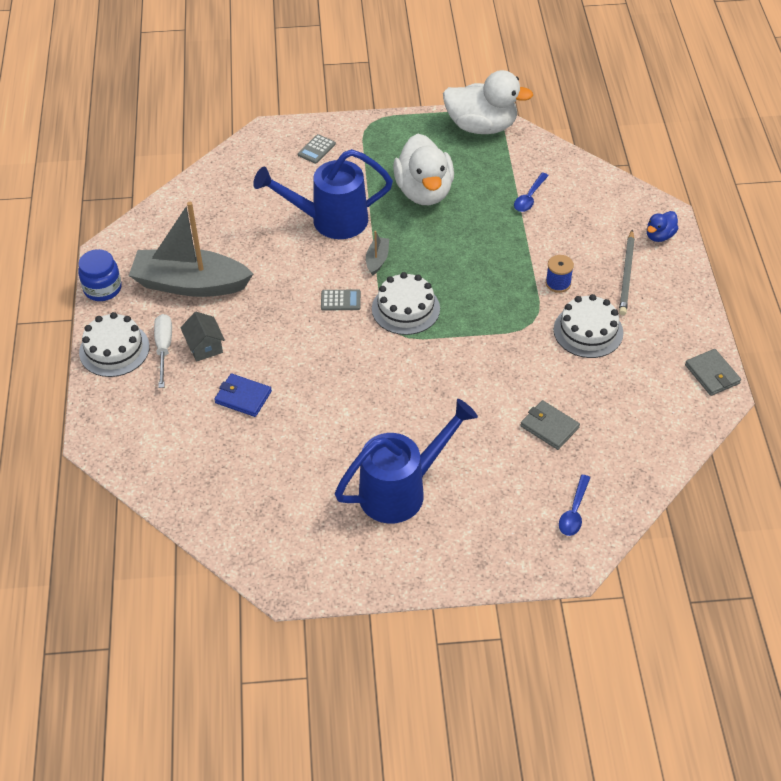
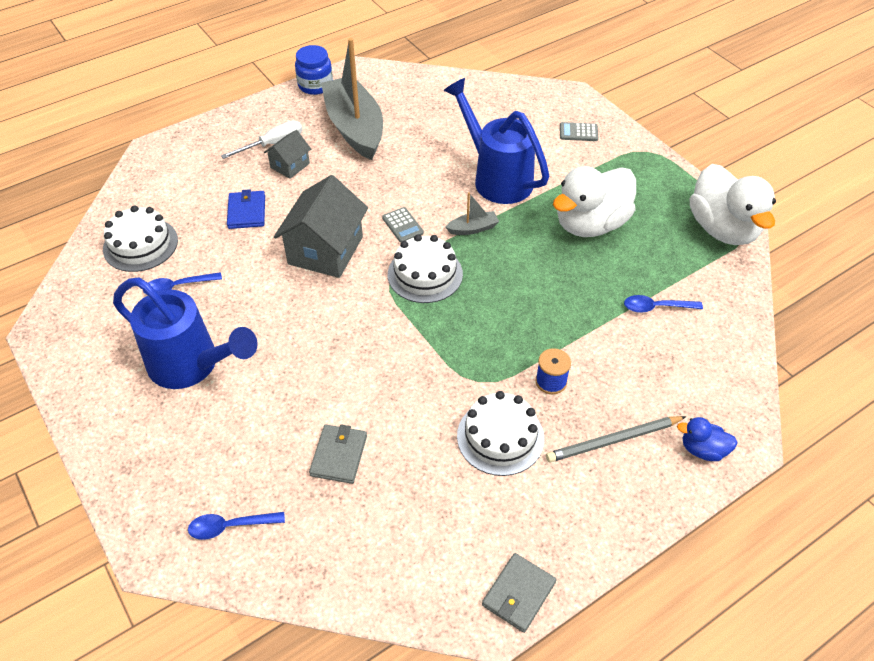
camera: 60 degrees right, 0 degrees up
(114, 349) = (255, 118): white cake -> white cake (140, 244)
(302, 474) = (177, 287): none -> blue spoon
(333, 360) = (325, 250): none -> grey house

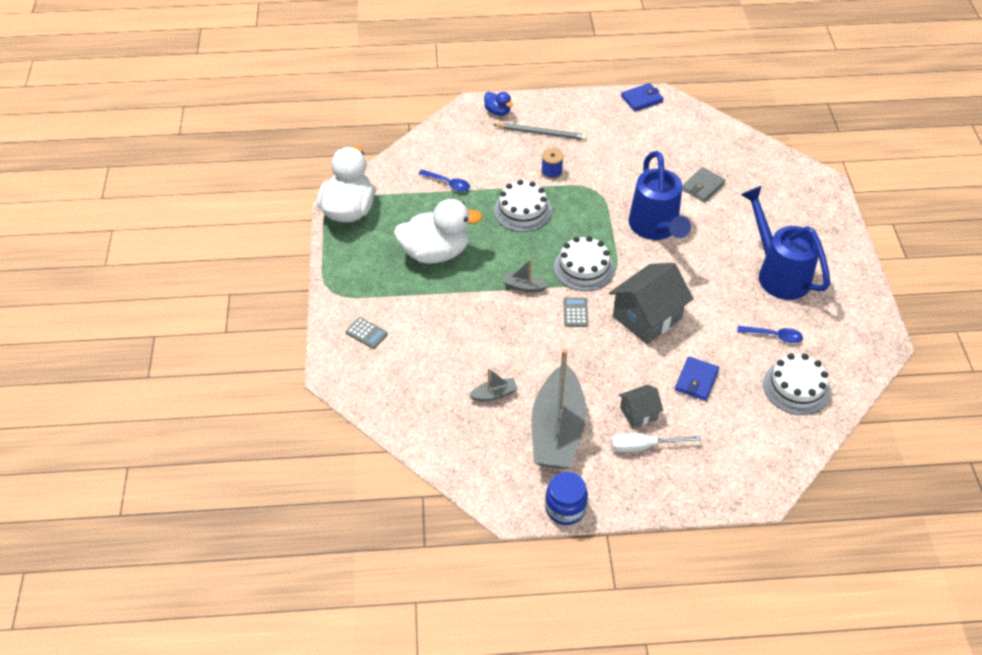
camera: 150 degrees left, 0 degrees up
(230, 526) = (779, 178): blue spoon -> none
(427, 132) = (494, 394): none -> grey boat
(497, 177) = (471, 321): blue watering can -> blue watering can (655, 228)
(500, 437) = (603, 159): white cake -> white cake (522, 210)
(518, 594) = (641, 99): grey wallet -> blue wallet

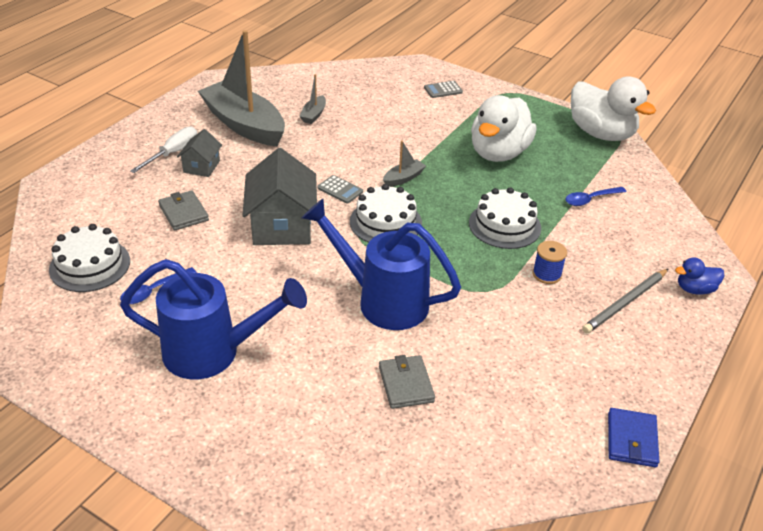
camera: 125 degrees right, 10 degrees down
(565, 508) = (183, 99): blue jar -> none
(696, 380) = (183, 213): blue wallet -> grey wallet

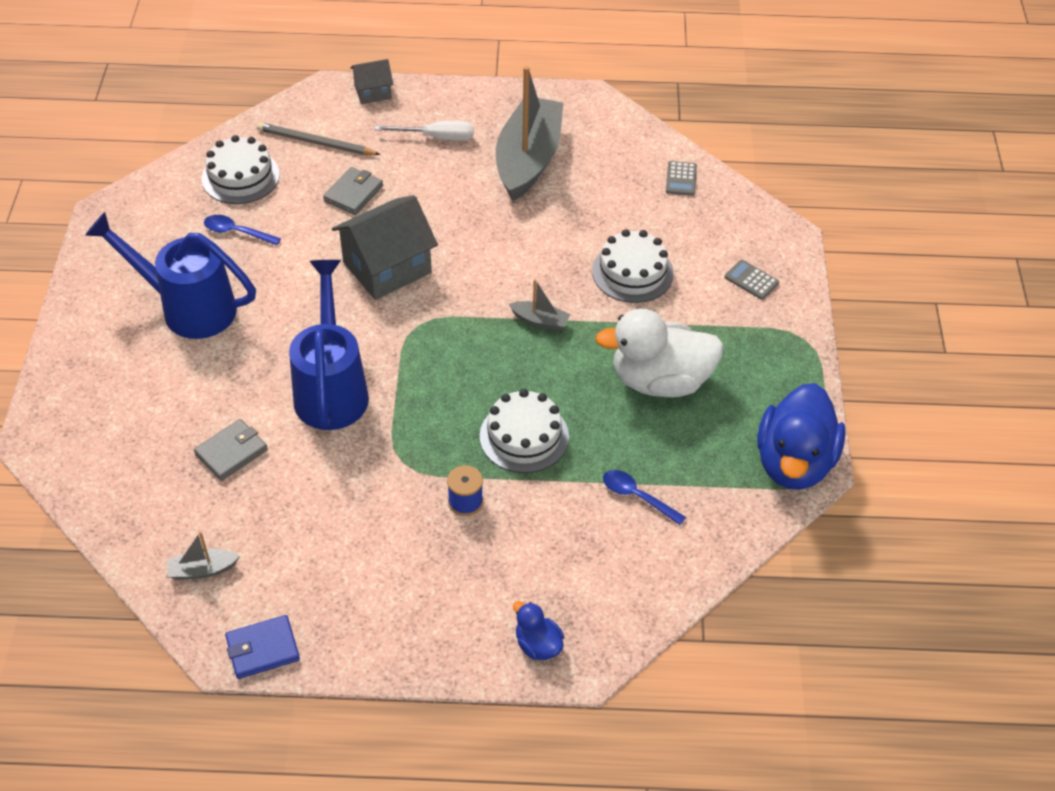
camera: 60 degrees right, 10 degrees up
(201, 167) = (432, 167): grey house -> grey house (373, 92)
(213, 352) = (188, 308): blue watering can -> blue watering can turned 135 degrees clockwise
(313, 115) = (595, 200): grey boat -> grey boat (202, 570)
(340, 190) = (478, 282): grey calculator -> grey calculator (681, 179)
(385, 222) = (452, 339): white cake -> white cake (632, 272)
(601, 133) = (794, 462): white duck -> blue duck
(625, 303) = (466, 585): grey pencil -> grey pencil (316, 142)

